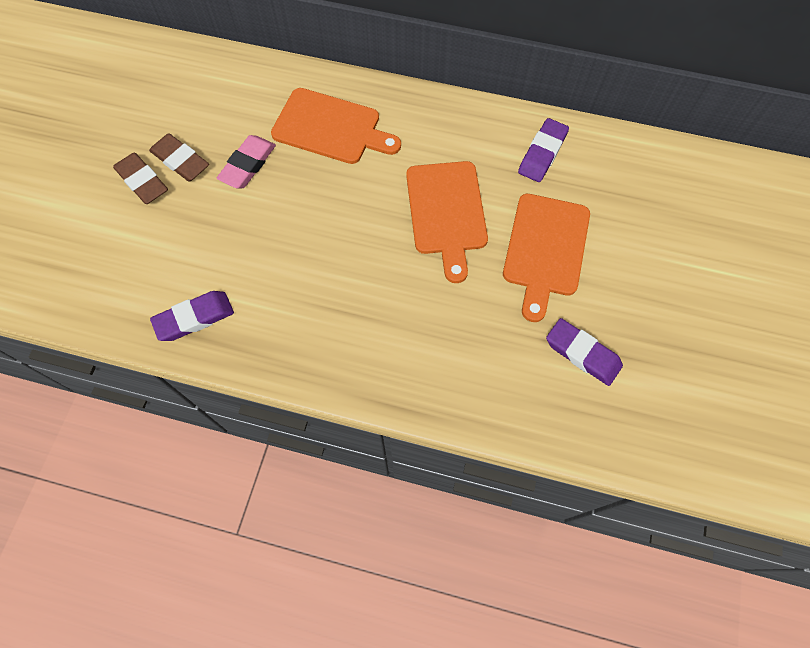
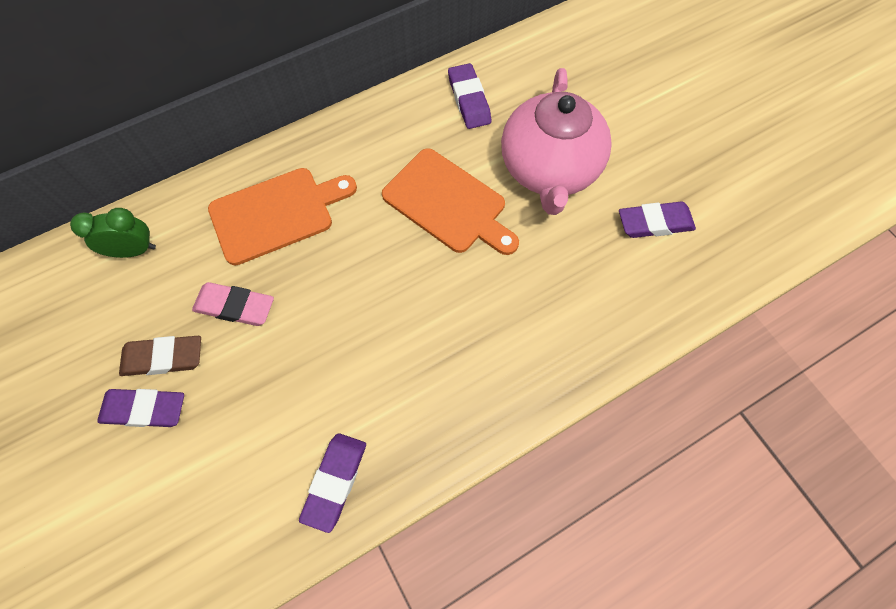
camera: 45 degrees left, 0 degrees up
(142, 181) = (145, 409): brown eraser -> purple eraser
(228, 83) = (134, 250): none -> green clock
(248, 165) = (235, 306): pink eraser -> pink eraser turned 60 degrees counterclockwise
(545, 249) = (549, 170): orange cutting board -> pink teapot

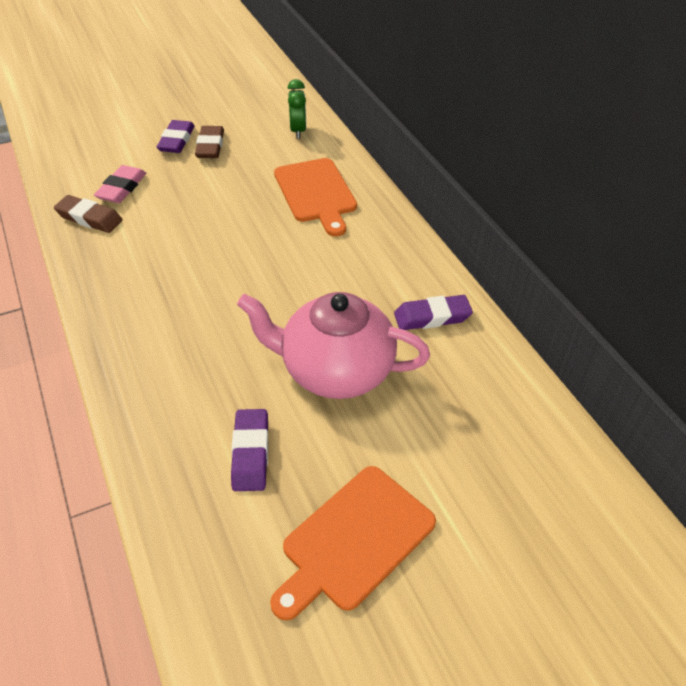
camera: 95 degrees right, 20 degrees down
(235, 306) = (239, 174): pink eraser -> pink eraser (122, 188)
(335, 481) = (89, 218): purple eraser -> brown eraser
(448, 203) = (307, 291): orange cutting board -> orange cutting board (354, 540)

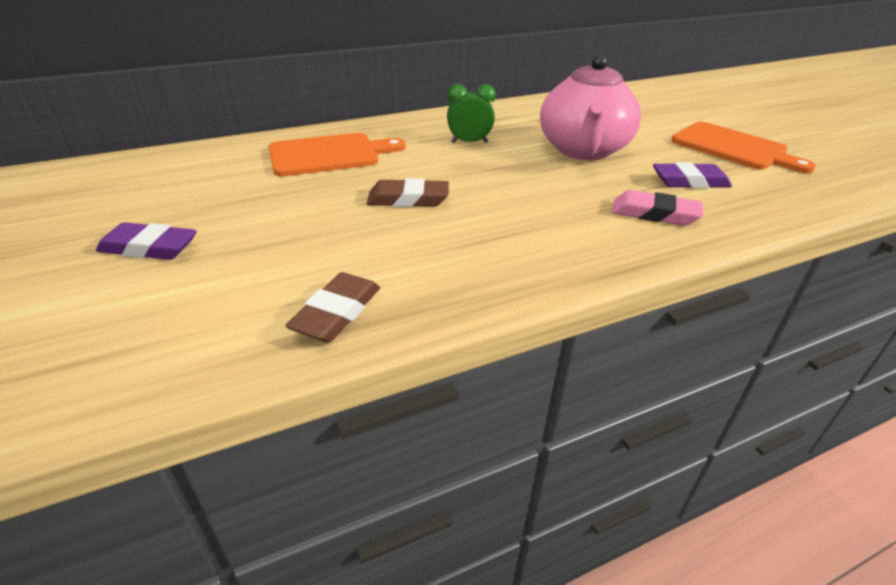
camera: 90 degrees left, 10 degrees down
(122, 188) = (263, 289): pink eraser -> pink eraser (654, 214)
(210, 146) = (186, 219): brown eraser -> brown eraser (408, 199)
(298, 131) = (191, 163): green clock -> green clock (469, 142)
(432, 317) = (511, 117): purple eraser -> none

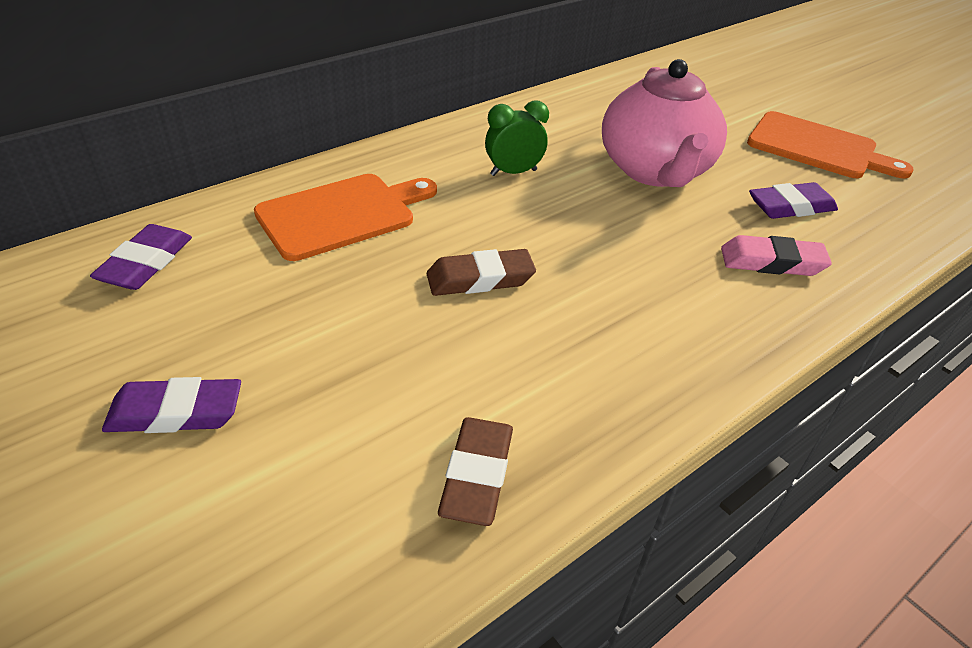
camera: 15 degrees left, 5 degrees up
(182, 168) = (146, 263): none -> purple eraser

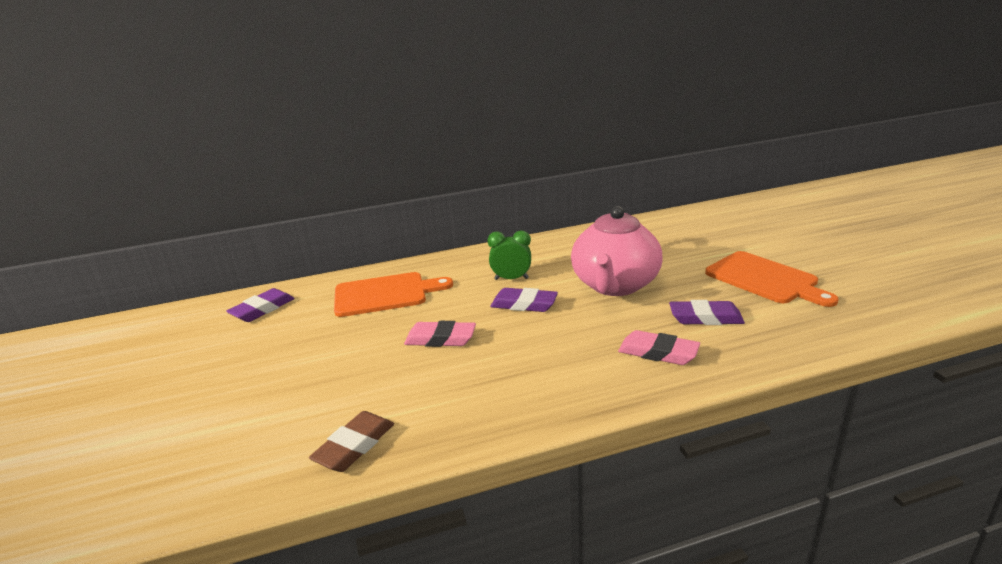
camera: 25 degrees right, 15 degrees down
(175, 413) = (223, 385): purple eraser -> purple eraser (524, 304)
(480, 279) = (440, 339): brown eraser -> pink eraser

